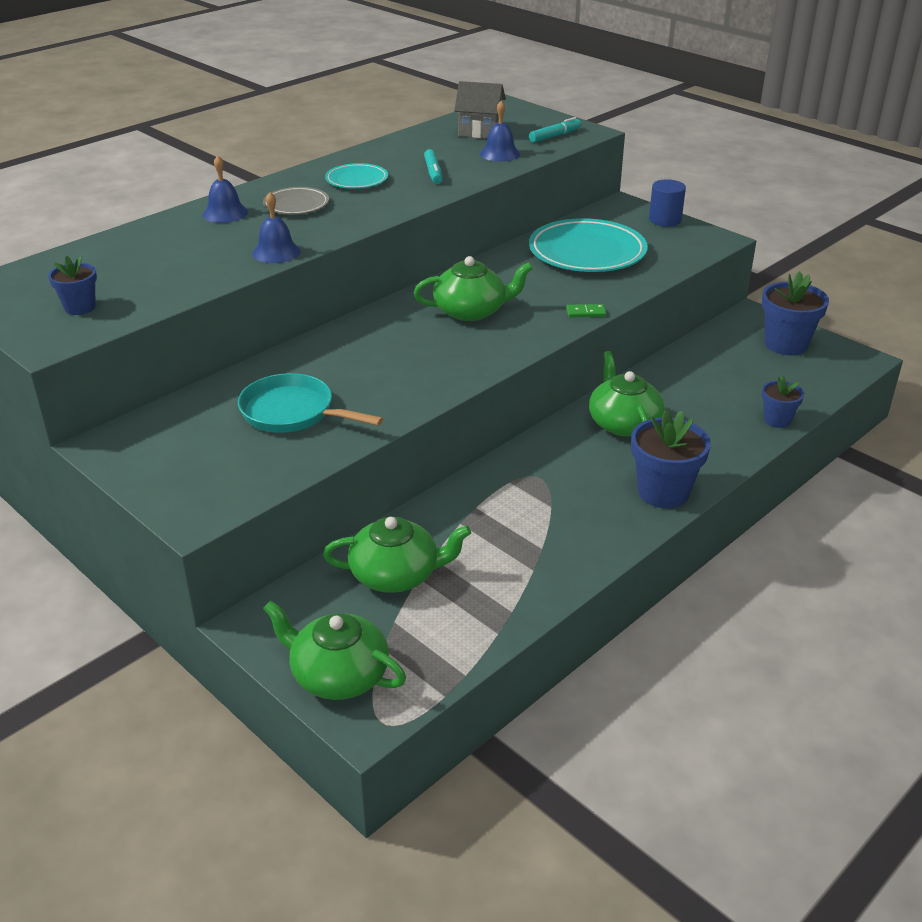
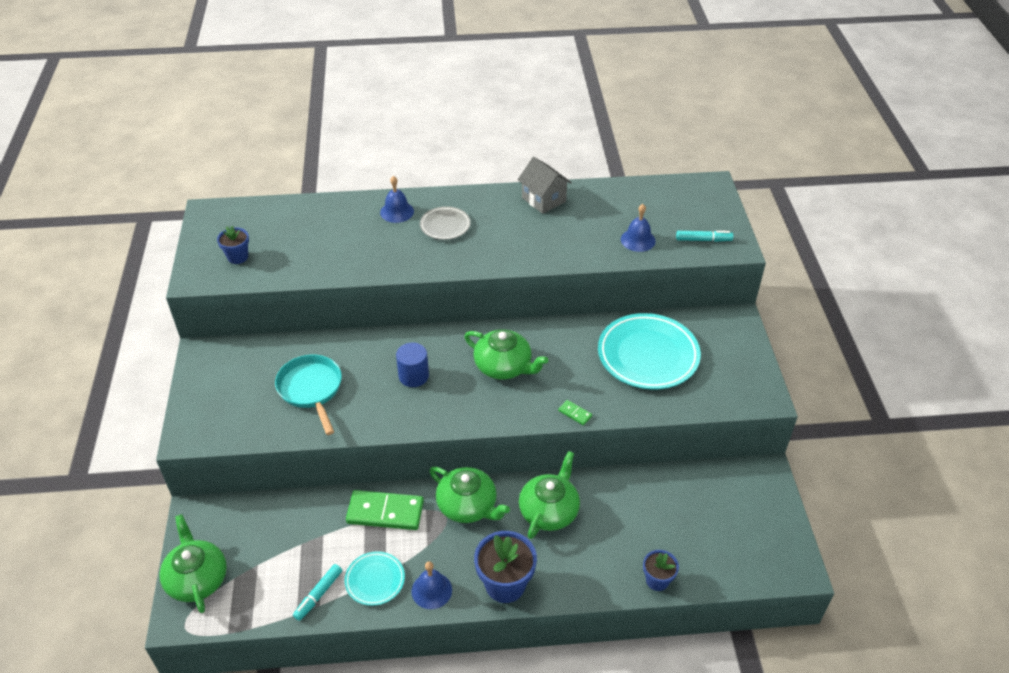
camera: 40 degrees right, 10 degrees up
(276, 252) = (384, 266): blue bell -> blue bell (431, 590)
(357, 180) = (509, 219): turquoise plate -> turquoise plate (375, 580)
(396, 574) = (292, 533): green teapot -> green teapot (468, 505)
(433, 172) = (567, 237): turquoise marker -> turquoise marker (318, 595)
(472, 505) = (385, 512): none -> green domino
(480, 131) = (654, 207): grey house -> grey house (543, 199)
(665, 220) = (749, 354): blue cylinder -> blue cylinder (413, 376)
(786, 344) = (755, 517): blue flower pot -> none

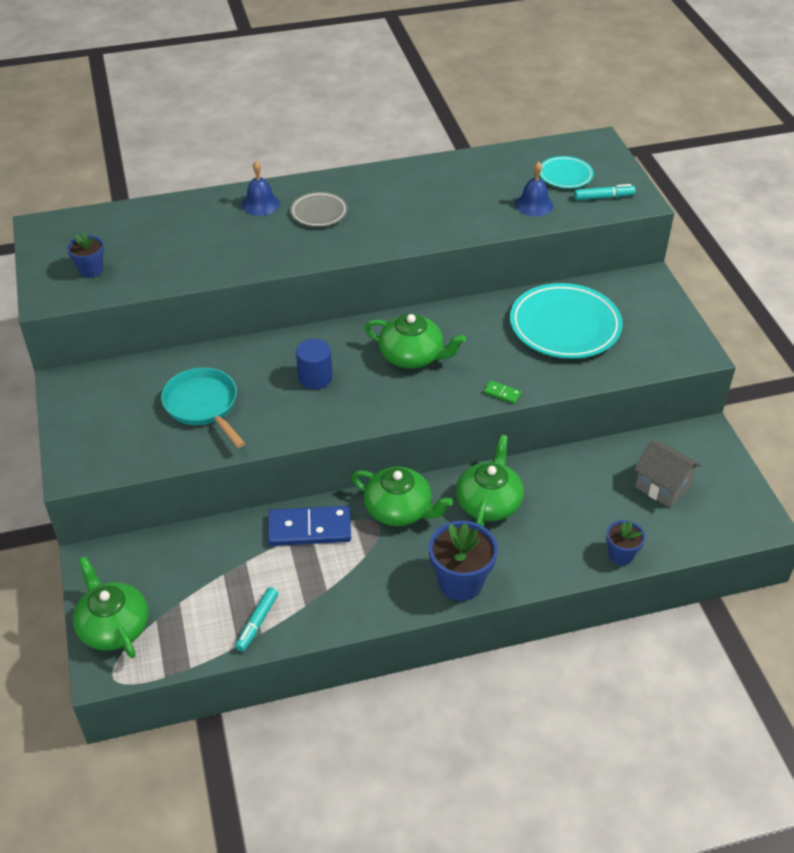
camera: 10 degrees left, 0 degrees up
(375, 580) = (316, 598): turquoise plate -> turquoise plate (565, 175)
(385, 512) = (309, 528): green domino -> blue domino
(431, 590) = (382, 600): blue bell -> none
(543, 199) = (420, 175): grey house -> grey house (662, 486)

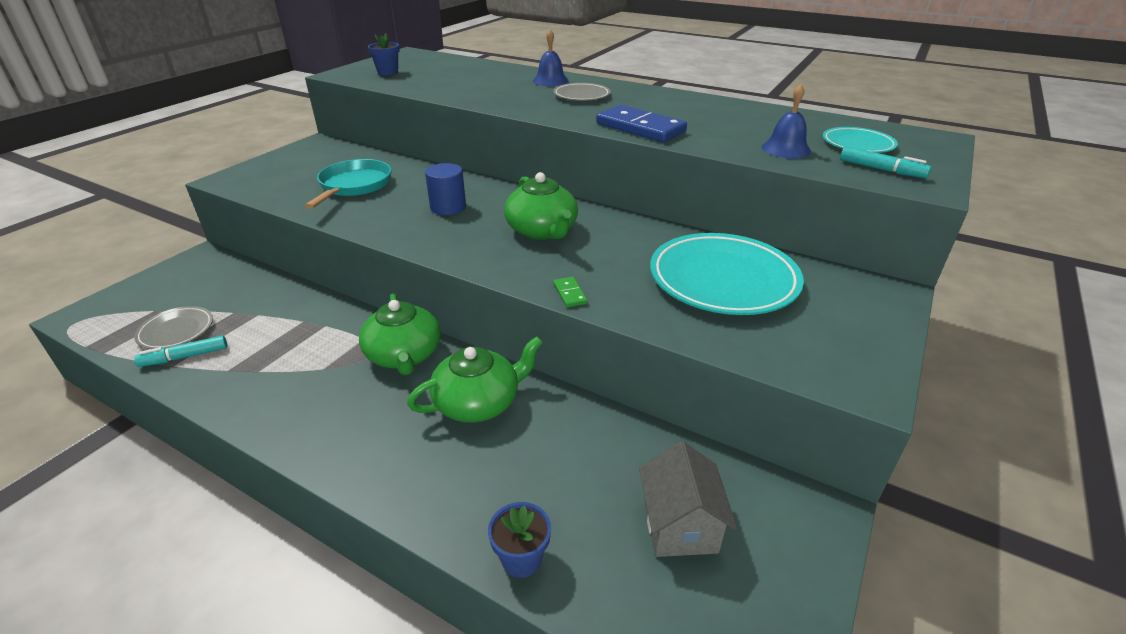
camera: 45 degrees right, 10 degrees down
(113, 626) = (133, 297): green teapot -> none
(210, 616) = (176, 331): none -> grey plate
(309, 528) = (328, 323): blue domino -> blue domino (640, 128)
(460, 582) = (343, 448): blue flower pot -> none

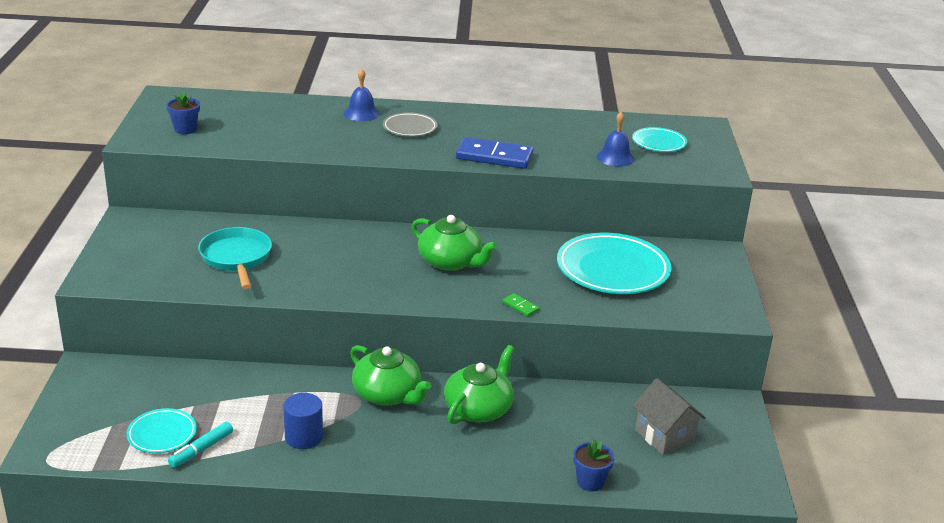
camera: 30 degrees left, 5 degrees down
(176, 331) = (162, 434): grey plate -> turquoise plate
(448, 207) = (350, 259): blue cylinder -> blue cylinder (304, 437)
(881, 169) = (687, 164): turquoise marker -> none

